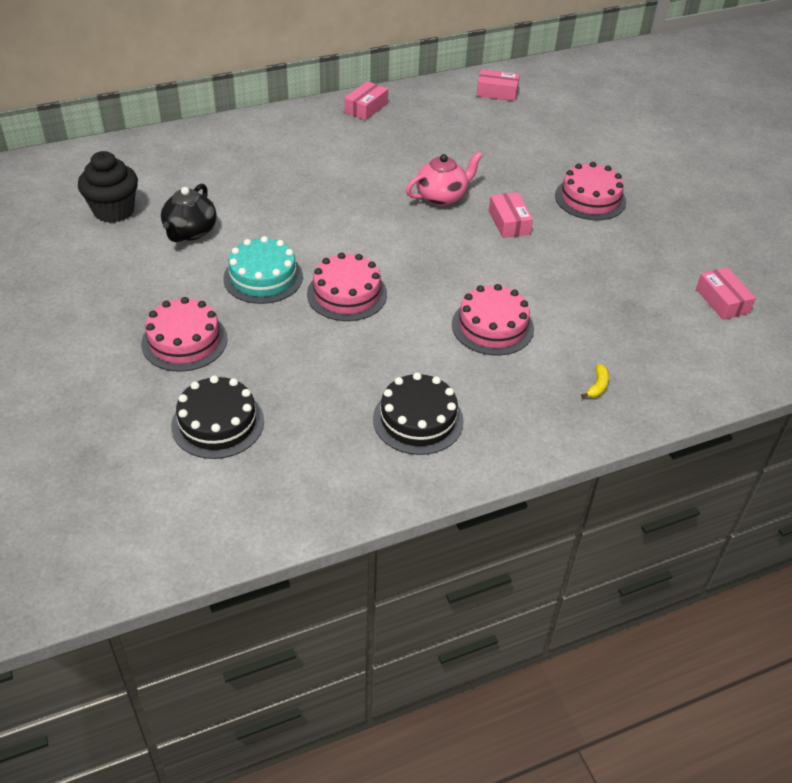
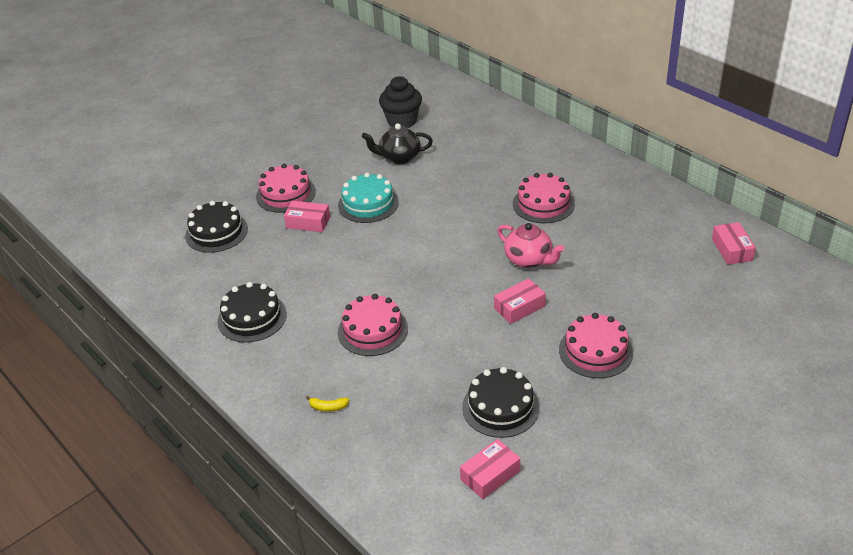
camera: 75 degrees right, 5 degrees down
(347, 294) = (371, 246): pink cake -> pink cake (543, 204)
(366, 108) = (629, 183): pink box -> pink box (308, 222)
(640, 271) = (500, 407): none -> black cake

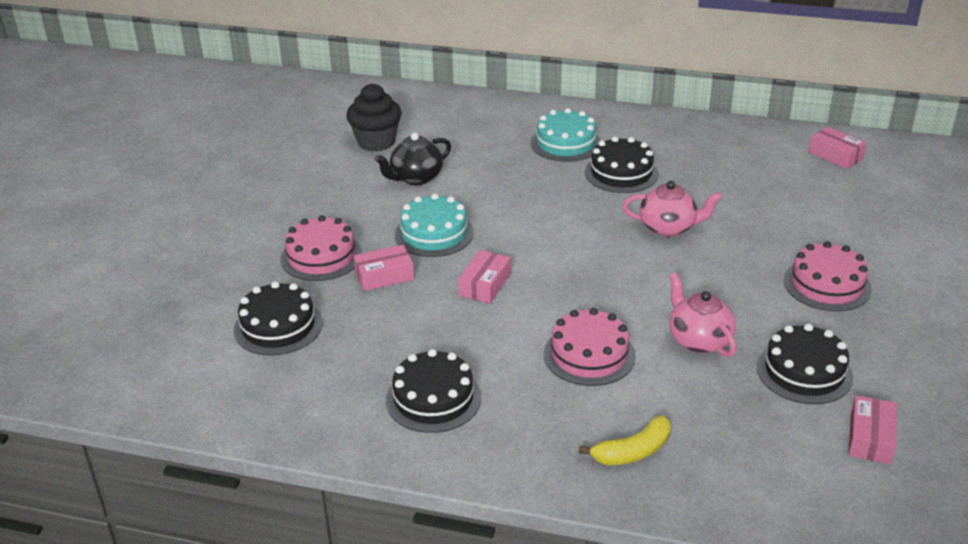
camera: 35 degrees left, 5 degrees down
(328, 407) = (633, 451): yellow banana -> yellow banana, size x1.74
(454, 352) = (698, 340): none -> pink teapot
(519, 307) = (711, 274): pink box -> pink box (485, 285)
(529, 165) = (565, 143): none -> turquoise cake
(543, 204) = (621, 173): pink cake -> black cake

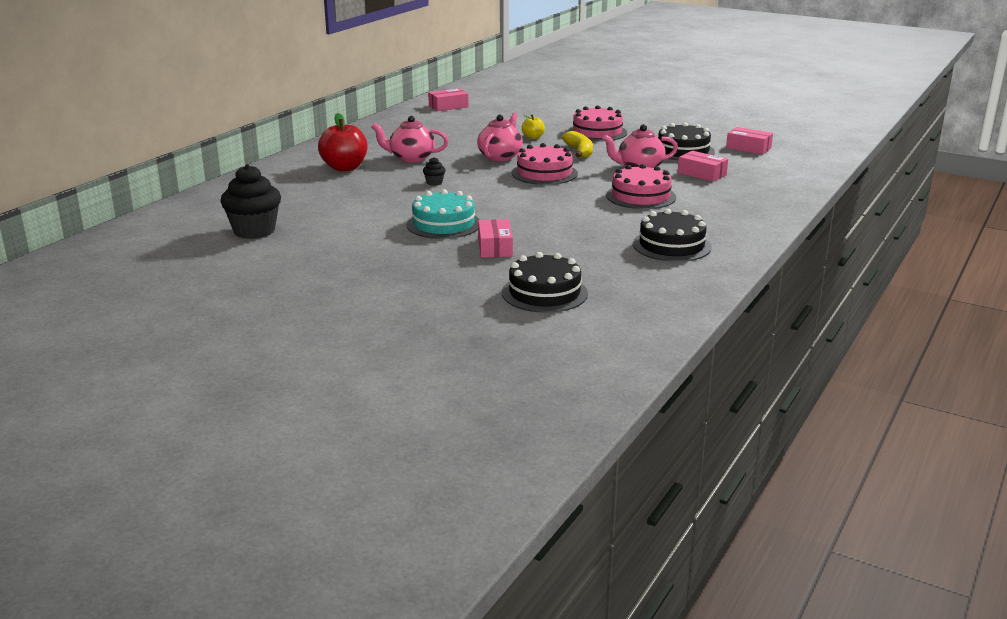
camera: 75 degrees left, 10 degrees down
(321, 256) = (443, 268): pink cake -> pink cake (544, 173)
(415, 178) = (342, 222): black teapot -> none
(485, 285) = (534, 215): pink box -> pink box (702, 174)
(552, 203) = (434, 183): none -> black cupcake
(565, 143) = (344, 168): turquoise cake -> red apple
(621, 173) = (411, 158): black cake -> pink teapot
(633, 451) = (746, 198): yellow banana -> yellow banana (579, 151)
(761, 238) = (533, 137): none -> yellow apple

